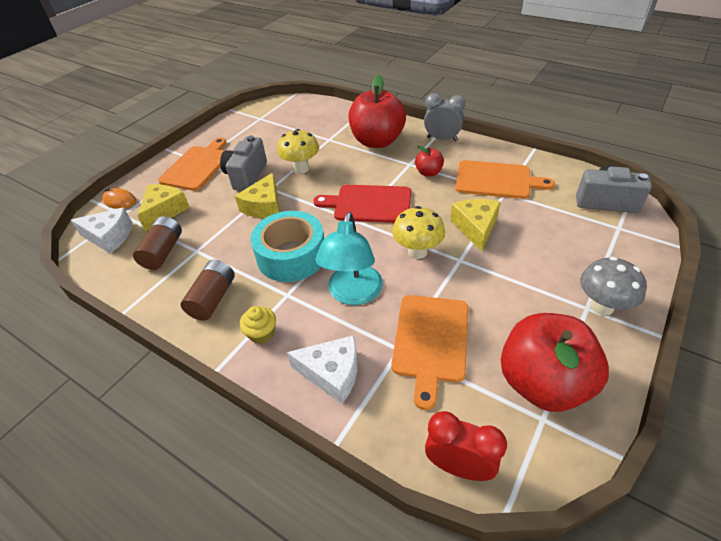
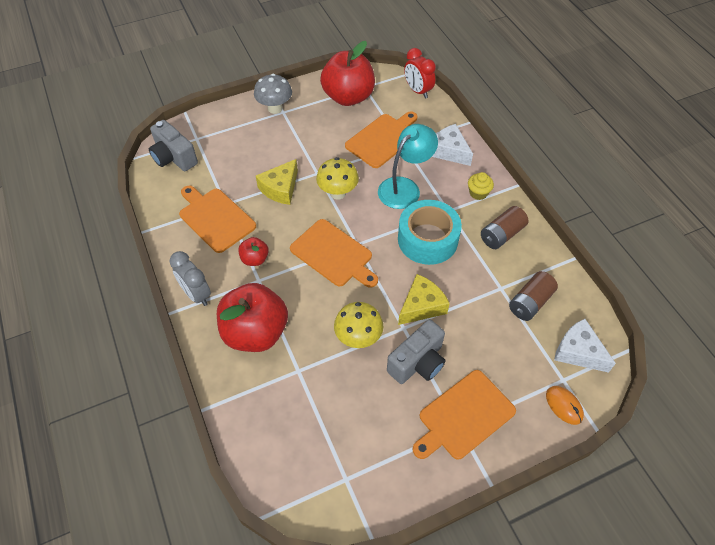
camera: 150 degrees left, 10 degrees up
(164, 211) = (518, 357): yellow cheese -> none
(369, 204) = (333, 254): red cutting board -> orange cutting board

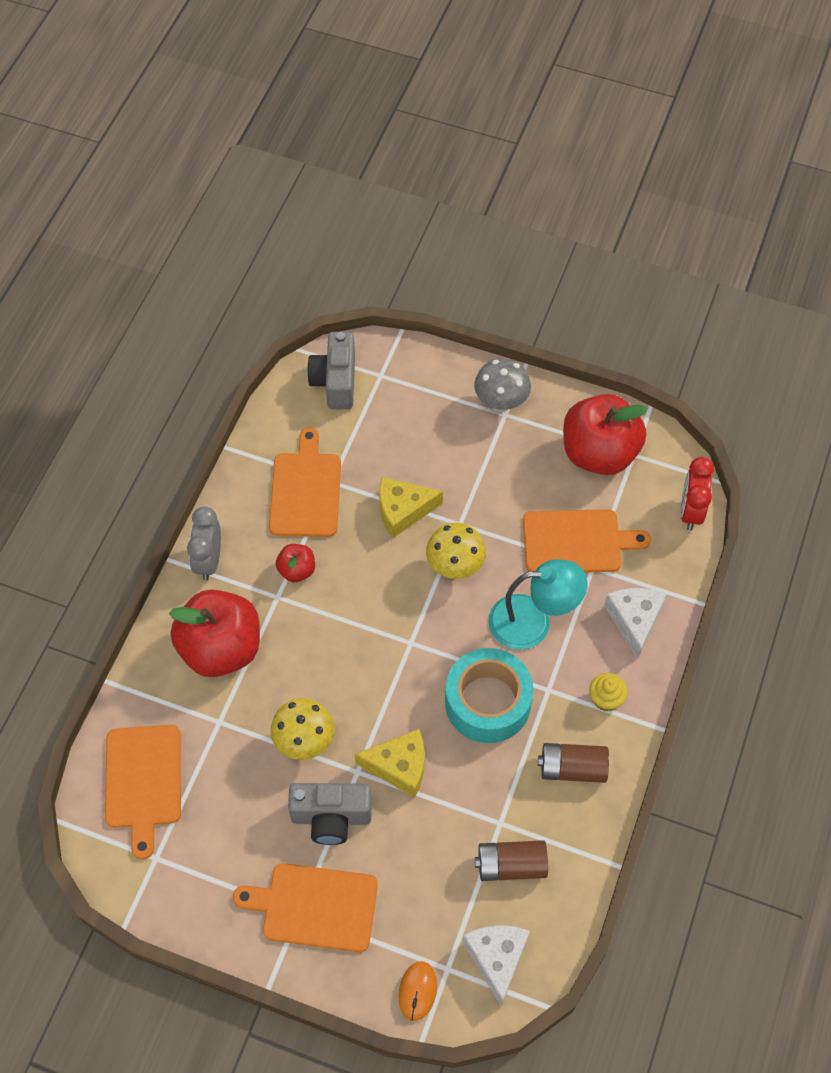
camera: 45 degrees right, 5 degrees up
(333, 254) = (375, 633): orange cutting board -> orange cutting board (143, 781)

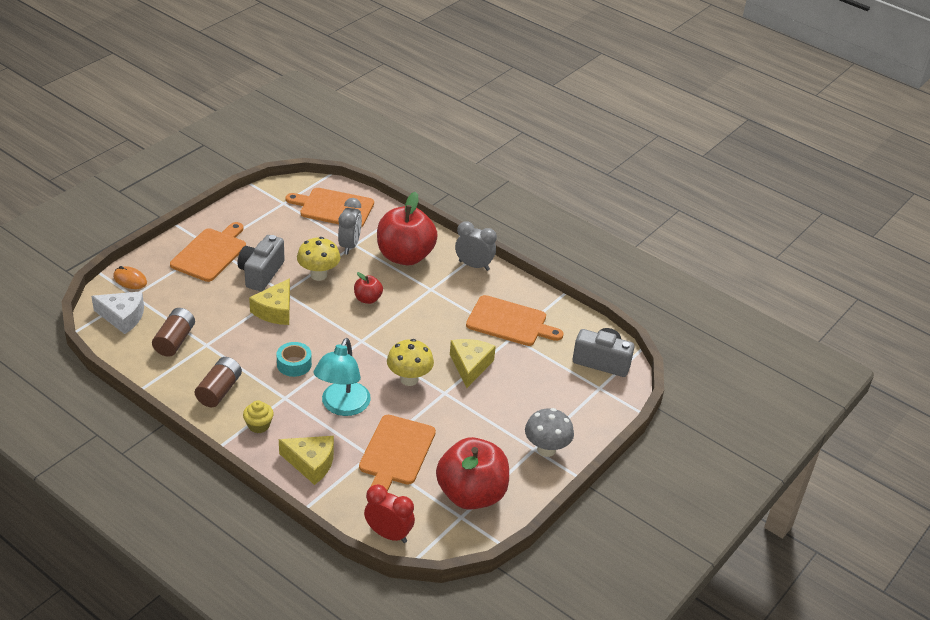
camera: 105 degrees right, 20 degrees down
(224, 726) = (350, 245): none -> grey clock
(297, 570) = (446, 302): red apple -> red apple (367, 299)
(487, 702) = (294, 364): turquoise tape -> turquoise tape, size x0.54
(634, 620) = (311, 463): white cheese -> yellow cheese

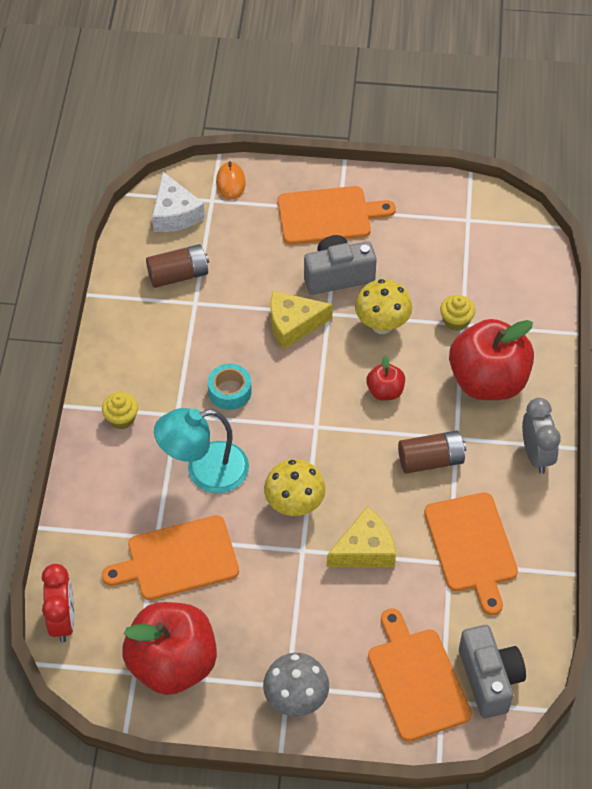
camera: 60 degrees right, 15 degrees up
(219, 390) = (141, 356): brown battery -> brown battery (431, 460)
(311, 463) = (106, 495): yellow cheese -> none
(334, 208) = (504, 267): orange cutting board -> orange cutting board (416, 680)
(350, 245) = (456, 321): grey clock -> yellow cupcake

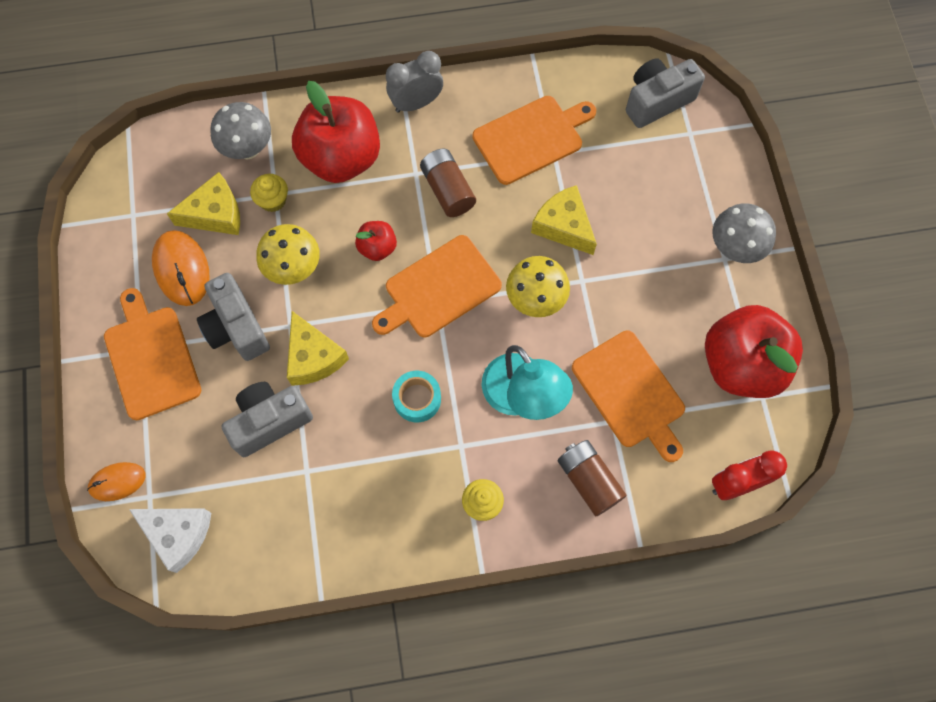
camera: 105 degrees left, 15 degrees up
(175, 214) = (178, 534): white cheese -> white cheese turned 60 degrees clockwise
(178, 275) = (270, 501): brown battery -> brown battery (589, 480)
(246, 285) = (269, 421): none -> grey camera
(405, 246) = (181, 269): none -> orange mouse
(416, 680) = (679, 156): orange cutting board -> orange cutting board (439, 289)
(453, 277) = (215, 214): none -> yellow cheese
(515, 311) = (248, 149): none -> grey mushroom

